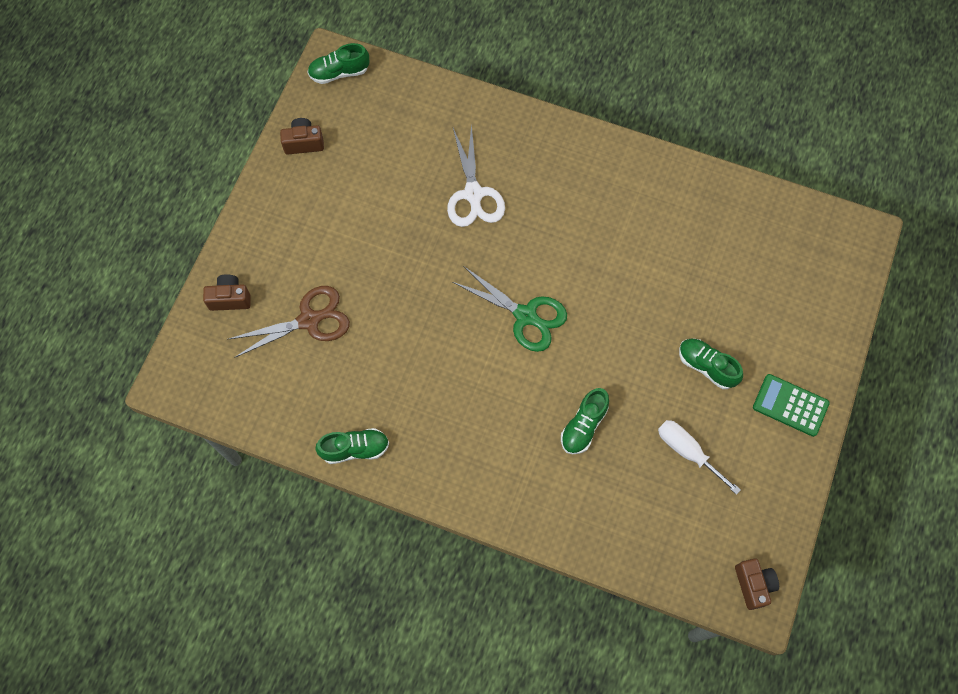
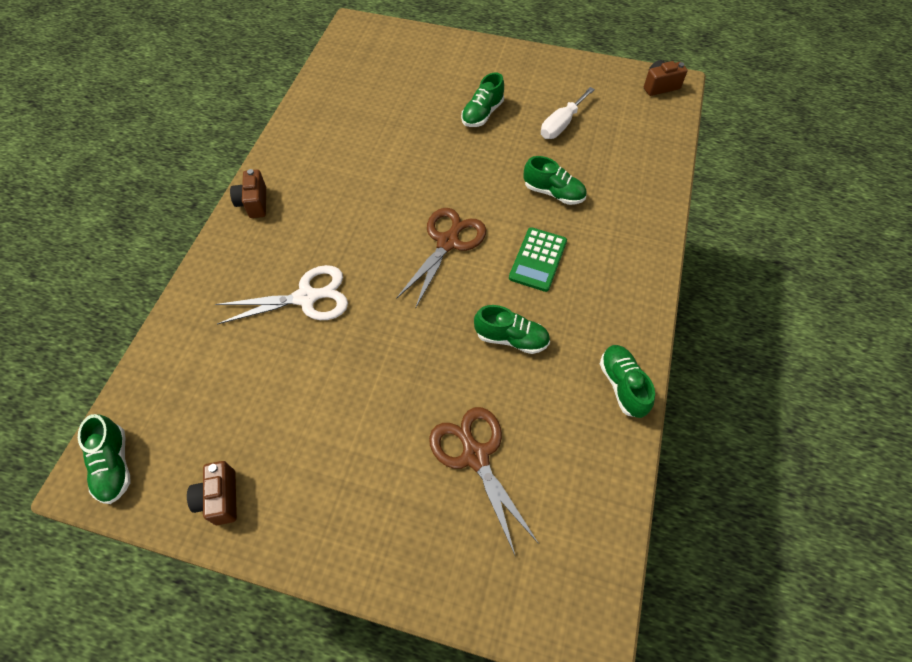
camera: 95 degrees left, 10 degrees down
(230, 298) = (455, 565): brown camera -> brown camera (254, 203)
(413, 361) = (511, 338): none -> green shoe
(526, 316) = (448, 242): green scissors -> brown scissors
(790, 405) = (508, 66): green calculator -> green calculator (538, 259)

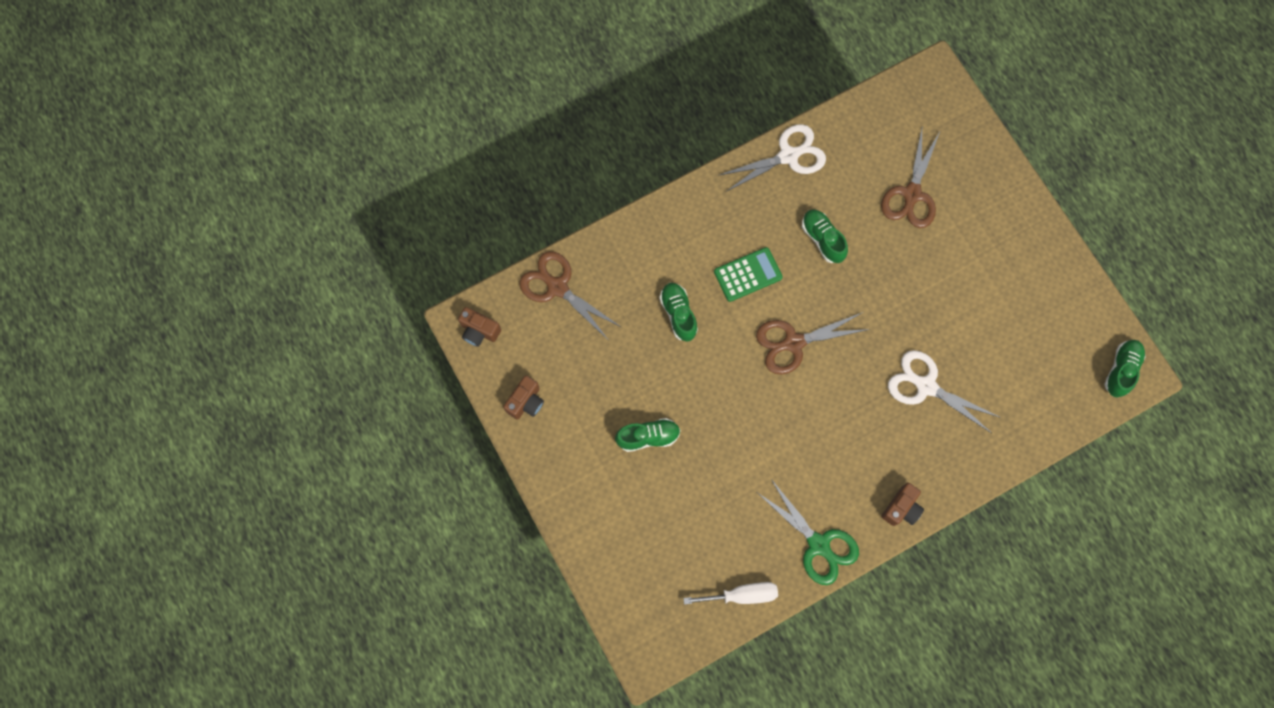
camera: 135 degrees left, 15 degrees up
(220, 498) = (1071, 296): brown camera -> brown camera (526, 402)
(298, 142) = (819, 545): none -> green scissors
(561, 124) = (600, 368): white screwdriver -> white screwdriver (742, 595)
(622, 385) = (789, 155): green shoe -> white scissors
(653, 143) = (557, 287): none -> brown scissors

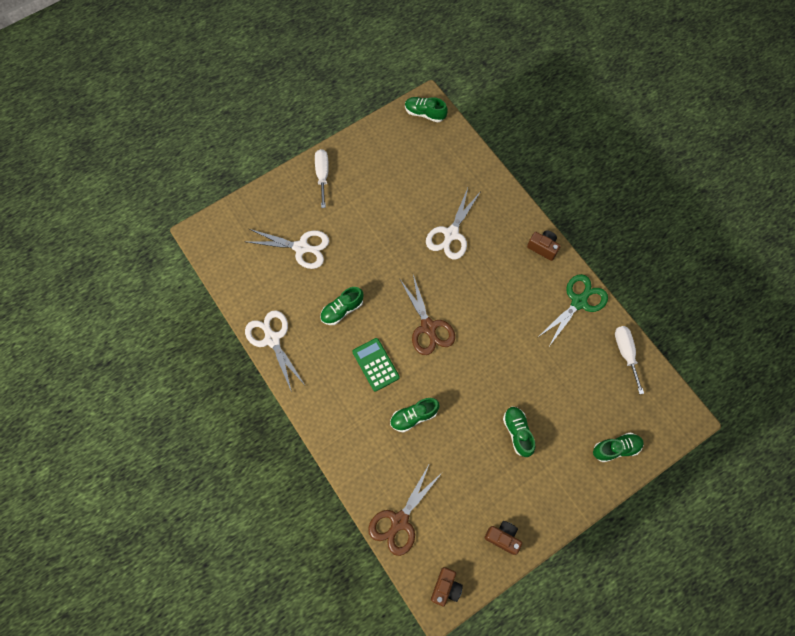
camera: 95 degrees left, 5 degrees down
(617, 557) = (616, 448): none -> green shoe
(911, 195) = (302, 247): brown scissors -> white scissors
(1019, 225) = (322, 175): none -> white screwdriver

